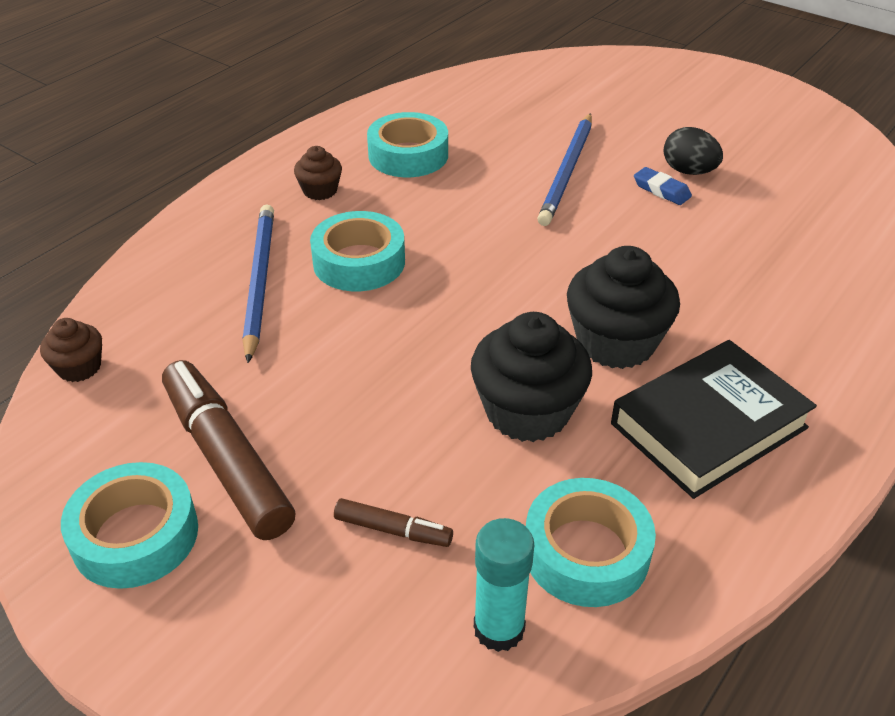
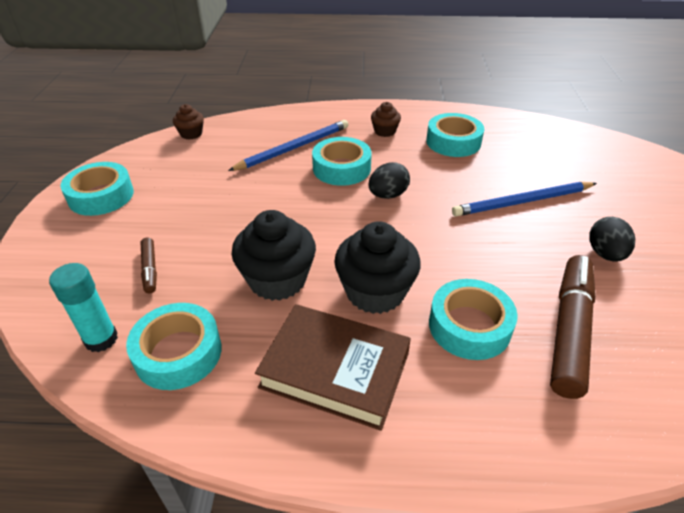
camera: 55 degrees right, 0 degrees up
(227, 459) = (163, 197): brown marker -> brown marker (569, 330)
(456, 253) = (388, 195): none -> black egg
(661, 190) = (563, 250): blue eraser -> none
(709, 426) = (335, 370): black book -> brown book
(716, 303) = (469, 326): none -> turquoise tape

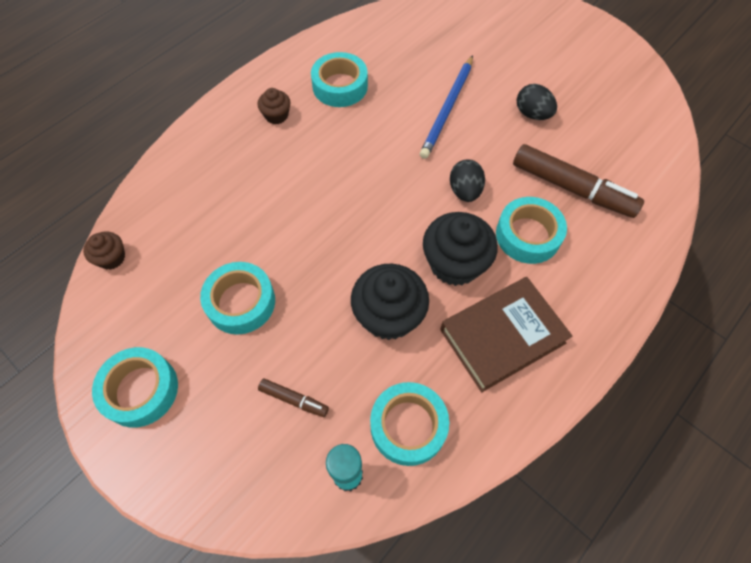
camera: 50 degrees left, 20 degrees up
(294, 148) = (229, 194): blue pencil -> none
(341, 168) = (296, 182): turquoise tape -> turquoise tape (241, 302)
(388, 195) = (361, 178): black egg -> black egg (464, 191)
(569, 330) = (572, 188): brown marker -> brown marker turned 150 degrees clockwise

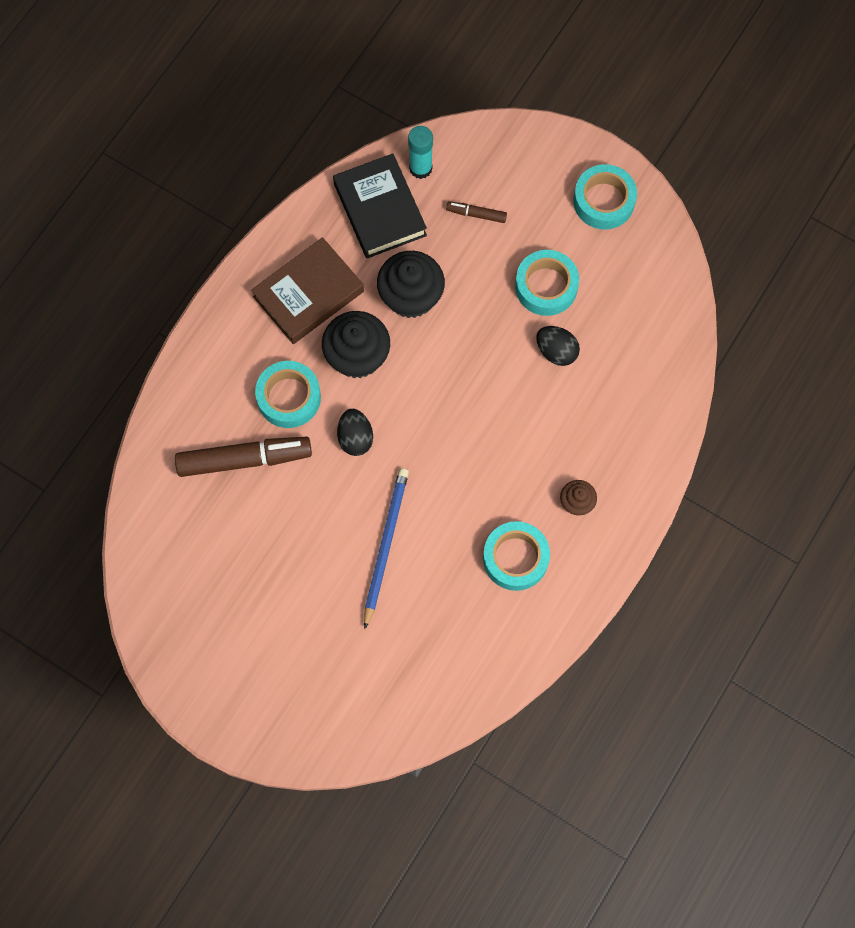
camera: 170 degrees right, 10 degrees up
(111, 258) = (681, 308): brown cupcake -> none
(408, 426) = (380, 209): turquoise tape -> black book
(532, 114) = (288, 554): black egg -> black egg (556, 351)
(572, 188) = (244, 460): brown marker -> brown marker turned 150 degrees clockwise

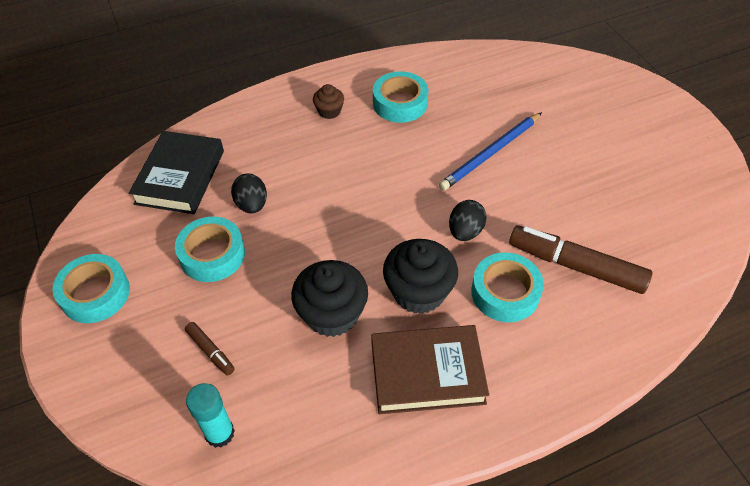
camera: 145 degrees left, 20 degrees down
(380, 209) = (295, 415): black book -> black book (180, 177)

